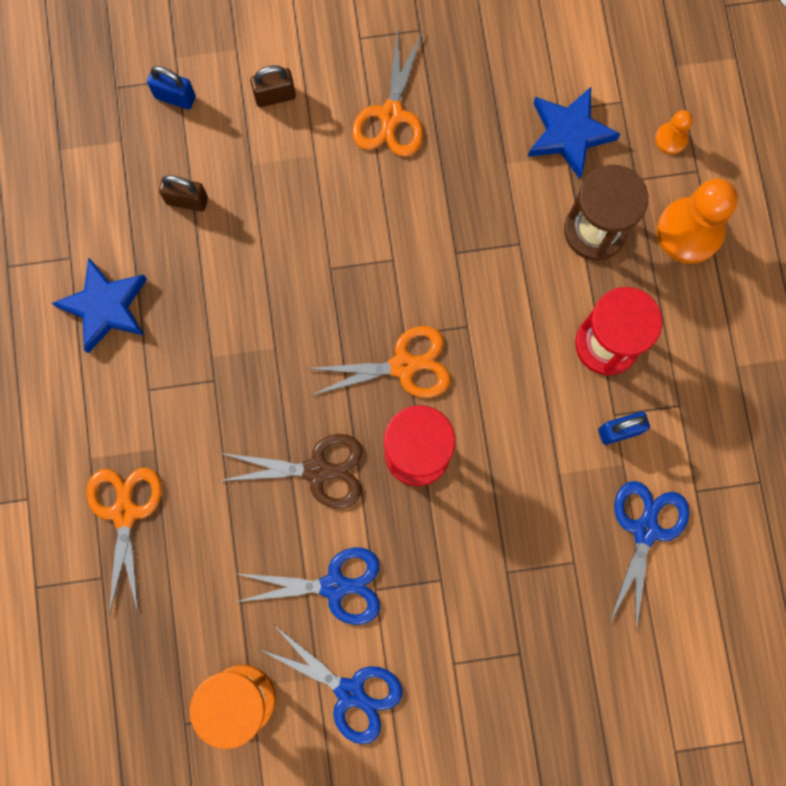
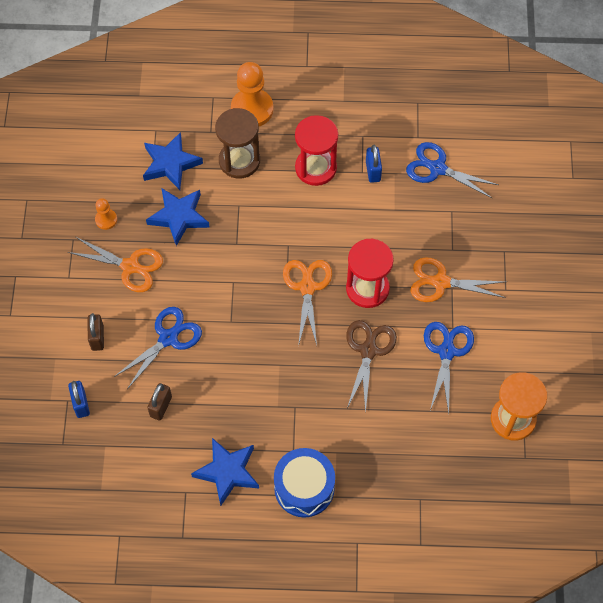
camera: 80 degrees left, 15 degrees down
(96, 414) = (304, 488): none -> blue drum
(124, 512) = (377, 478): orange scissors -> orange scissors (440, 282)
(175, 97) = (81, 404): blue padlock -> blue padlock turned 45 degrees counterclockwise
(350, 692) = (516, 352): blue scissors -> blue scissors (168, 338)
(483, 164) = (179, 217): none -> blue star
(671, 139) = (188, 107): orange pawn -> orange pawn (106, 220)

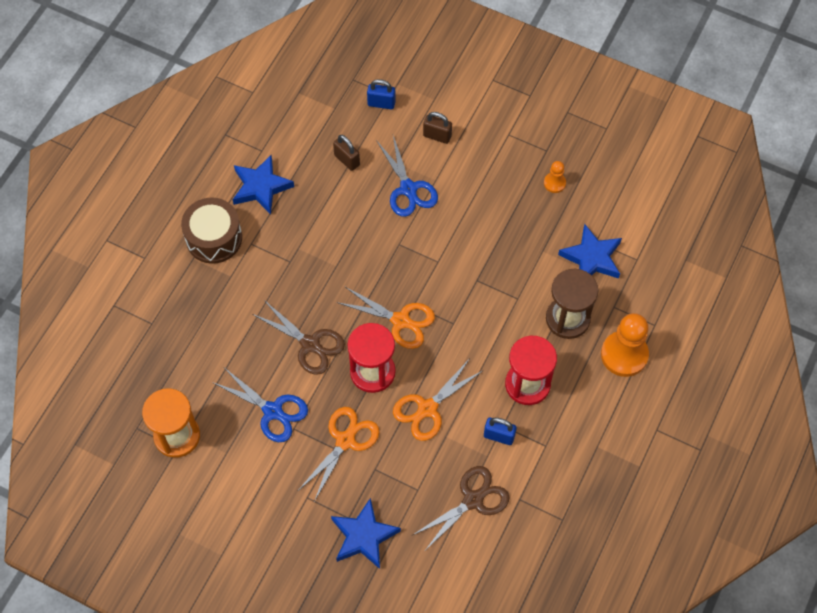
camera: 115 degrees right, 0 degrees up
(130, 266) = (495, 185): orange scissors -> orange scissors (427, 409)
(179, 217) = (529, 243): blue star -> blue star (364, 536)
(304, 488) = (214, 238): blue drum -> brown drum
(437, 168) = (473, 500): blue scissors -> brown scissors

